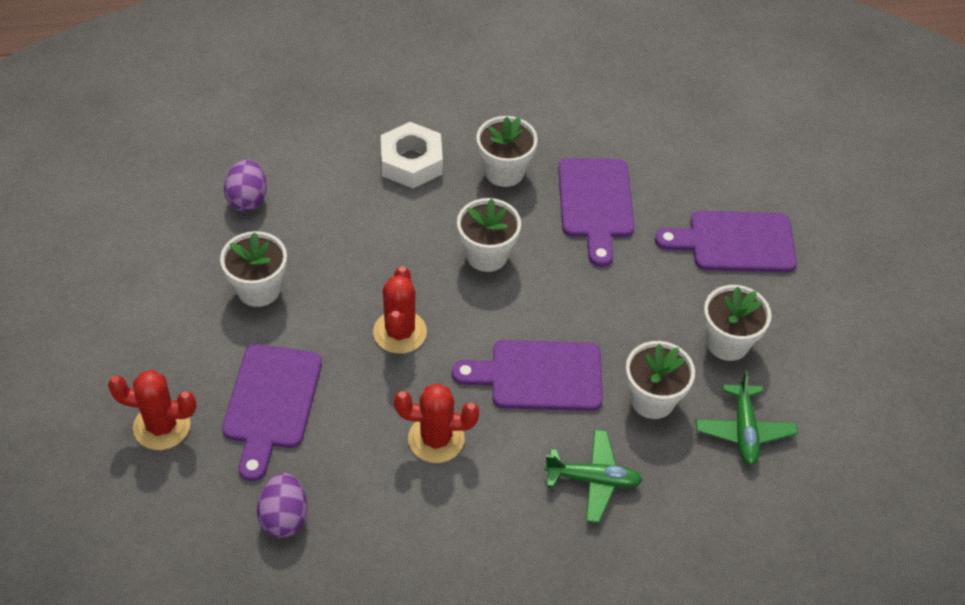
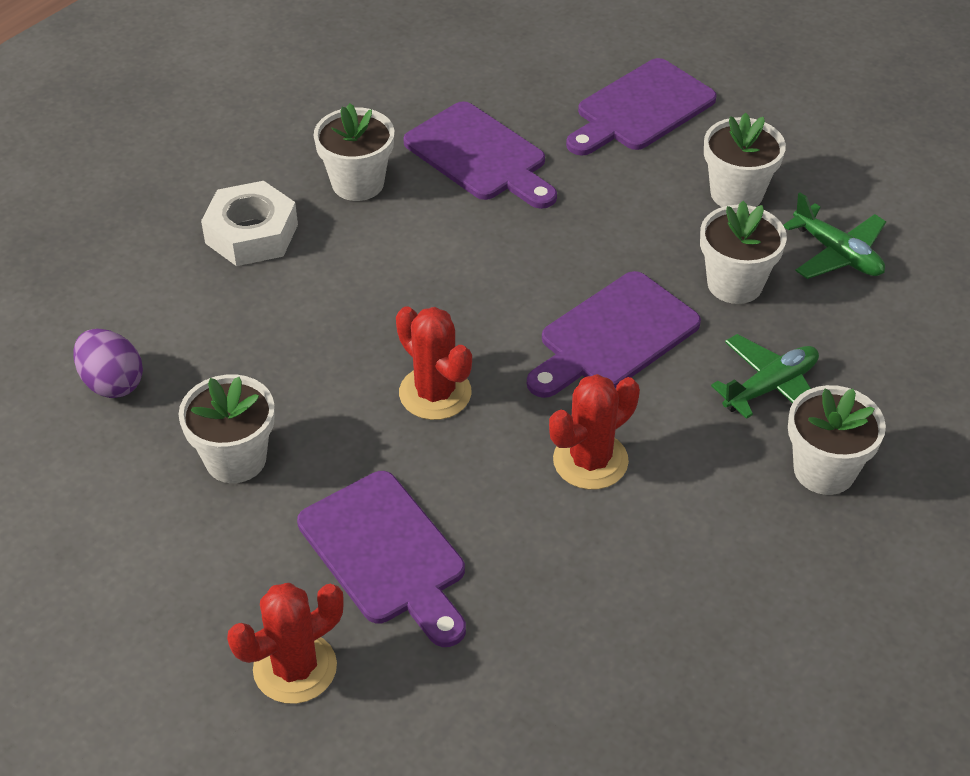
camera: 40 degrees left, 5 degrees down
(284, 517) = (535, 647): purple egg -> none
(487, 255) = (433, 267): white flower pot -> white flower pot (824, 470)

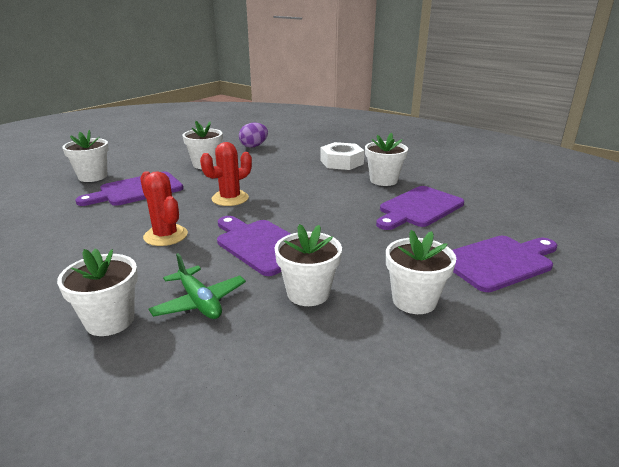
camera: 90 degrees right, 20 degrees down
(295, 668) = (93, 176): red cactus -> white flower pot
(640, 109) = (499, 262): purple cutting board -> purple cutting board turned 105 degrees clockwise
(837, 254) = (347, 351): green plane -> none

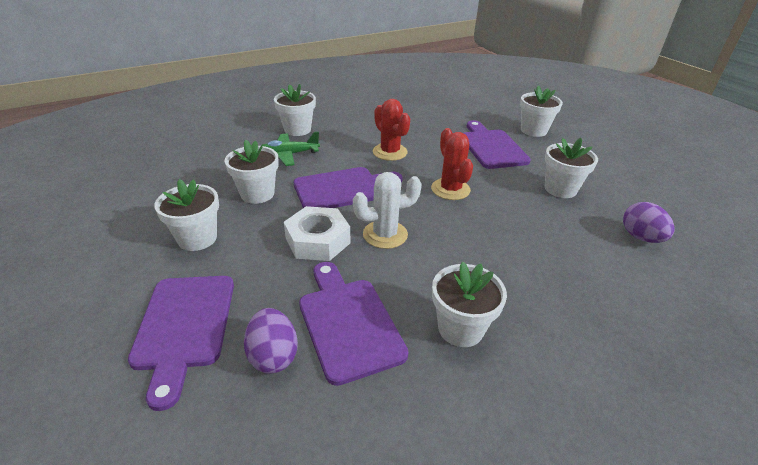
camera: 110 degrees right, 10 degrees up
(165, 236) = (390, 152): red cactus -> red cactus turned 75 degrees clockwise
(318, 213) = (385, 234): none -> white cactus
(341, 162) = (555, 309): white nut -> white nut (317, 241)
(471, 223) = (273, 356): none -> purple egg

